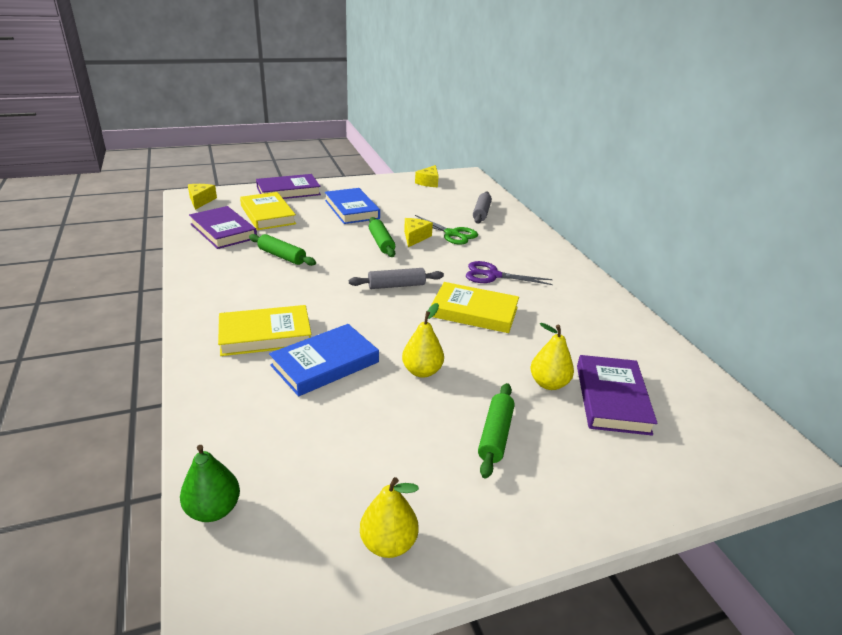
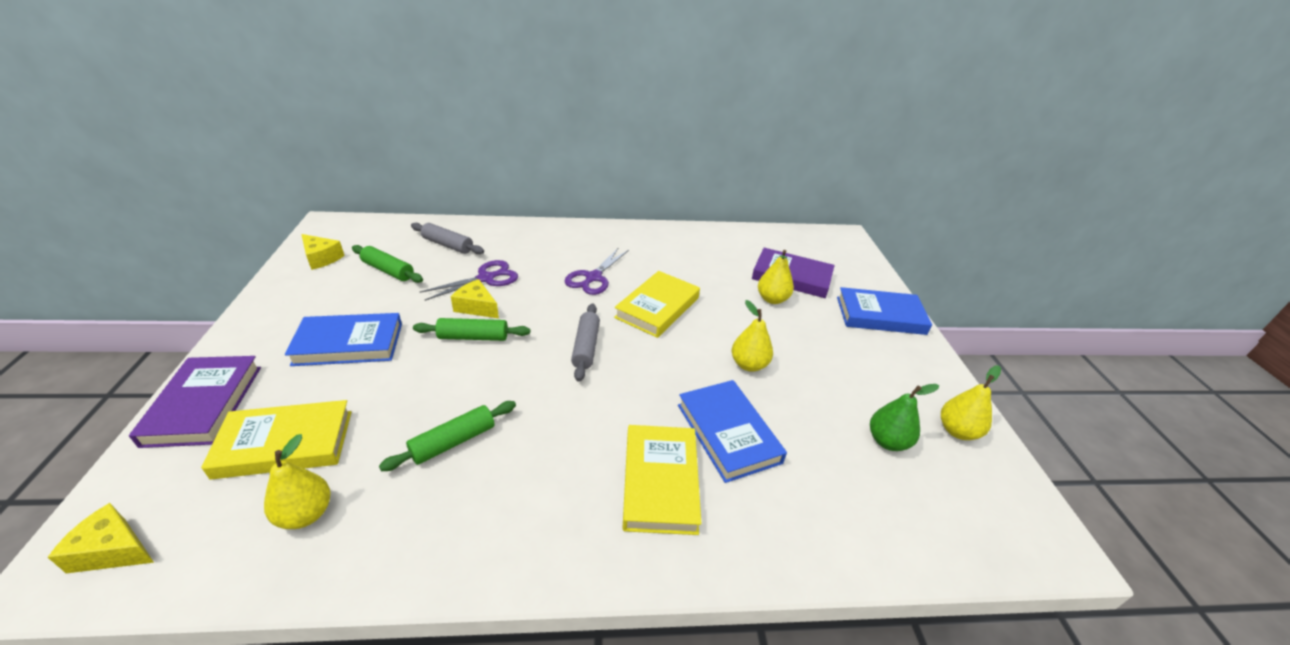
camera: 75 degrees left, 5 degrees up
(213, 510) = (950, 550): green pear -> green pear (887, 441)
(223, 231) = (305, 514): purple book -> yellow pear
(452, 234) = (486, 278): green scissors -> purple scissors
(495, 435) = (835, 345): green rolling pin -> green rolling pin (388, 271)
(592, 483) = (880, 315): none -> blue book

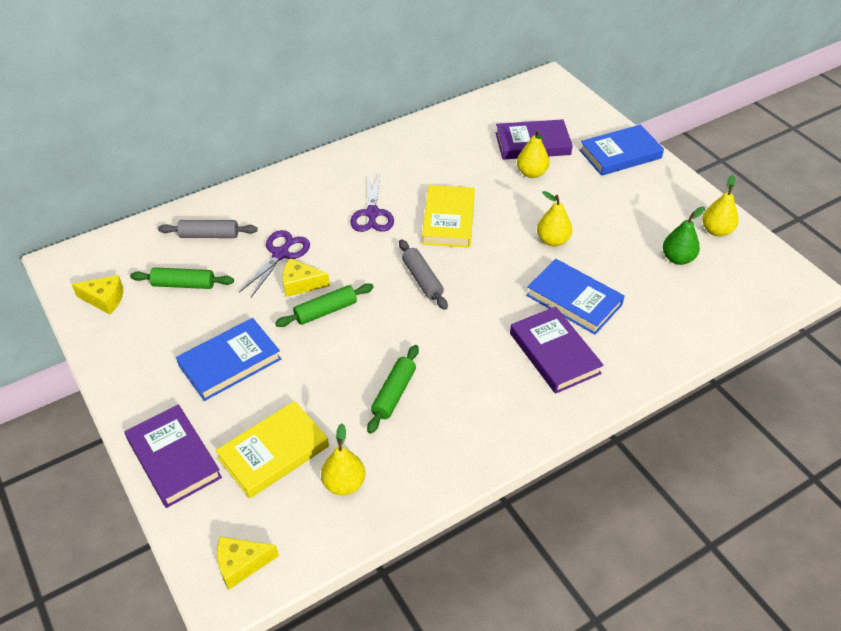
camera: 25 degrees left, 10 degrees up
(660, 482) = (554, 353): yellow book -> purple book

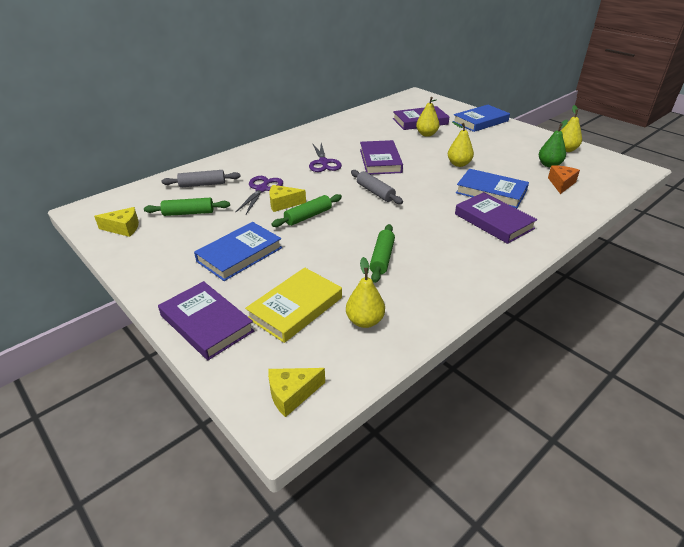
camera: 10 degrees left, 10 degrees down
(448, 220) = (380, 161): yellow book -> purple book
(676, 298) = (561, 184): none -> orange cheese

